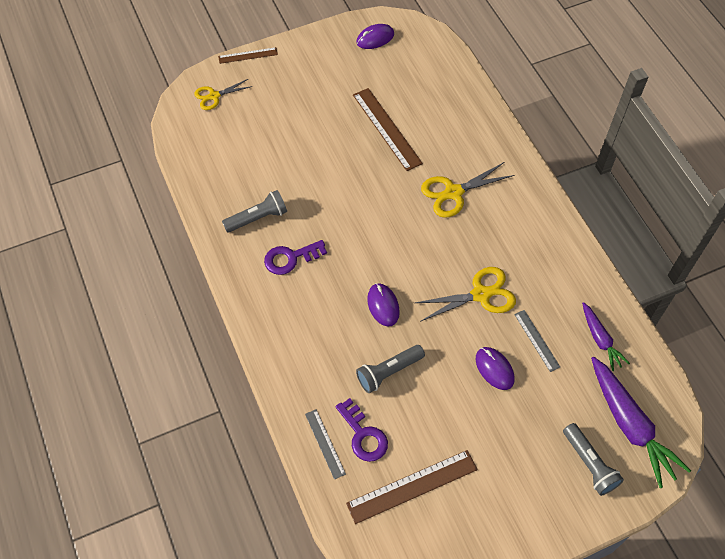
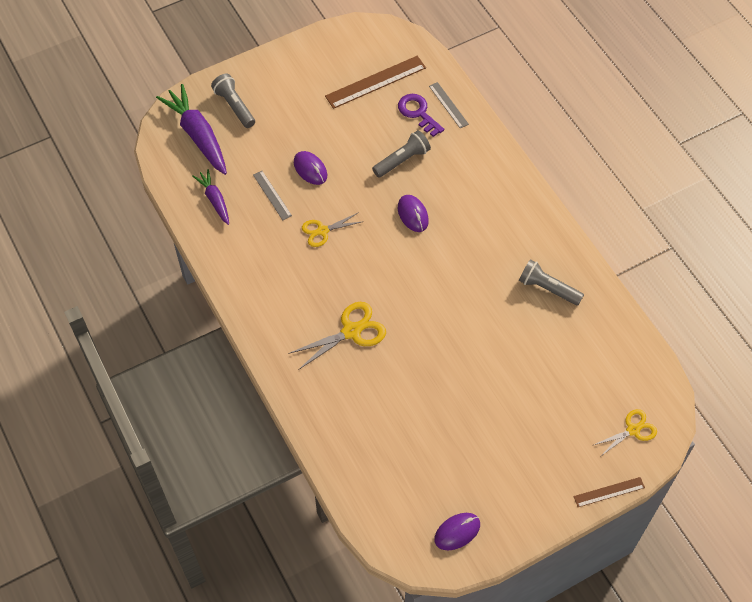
camera: 175 degrees right, 0 degrees up
(257, 218) = (548, 288): grey flashlight -> grey flashlight turned 60 degrees clockwise
(290, 258) = (506, 251): purple key -> none
(387, 128) = (429, 402): brown ruler -> none
(480, 294) = (322, 231): yellow scissors -> yellow scissors, size x0.65

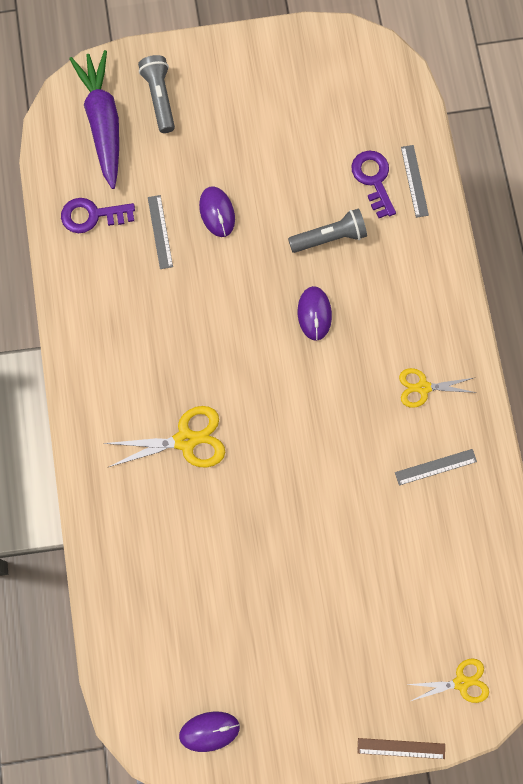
camera: 20 degrees right, 15 degrees up
(215, 200) = (92, 216): purple carrot -> purple key
(322, 231) = (201, 299): yellow scissors -> yellow scissors (423, 387)
(375, 82) = (339, 120): brown ruler -> none
(548, 288) = (435, 467): grey flashlight -> grey ruler

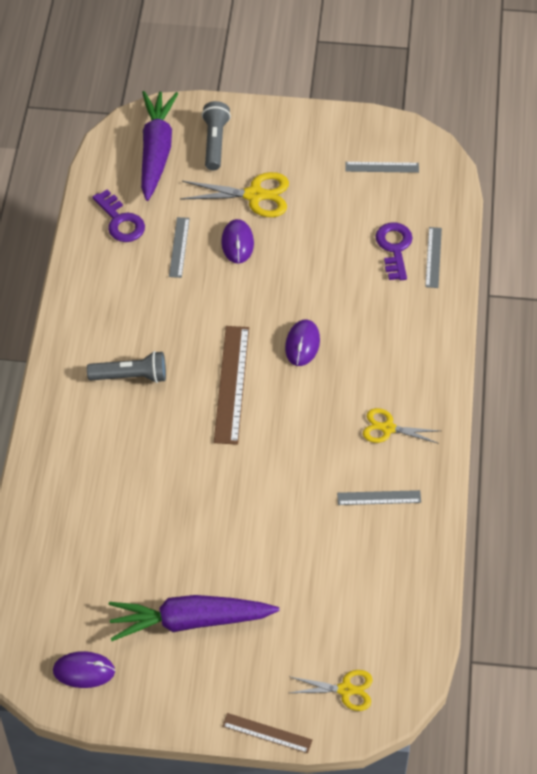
camera: 15 degrees right, 20 degrees down
(92, 216) = (121, 221): purple key -> purple key turned 135 degrees counterclockwise
(185, 440) = (145, 420): yellow scissors -> yellow scissors (254, 195)
(258, 377) = (231, 384): none -> brown ruler
(295, 649) = (191, 621): none -> purple carrot
(329, 237) = (337, 285): grey flashlight -> grey flashlight (131, 376)
(335, 87) = (382, 167): none -> grey ruler

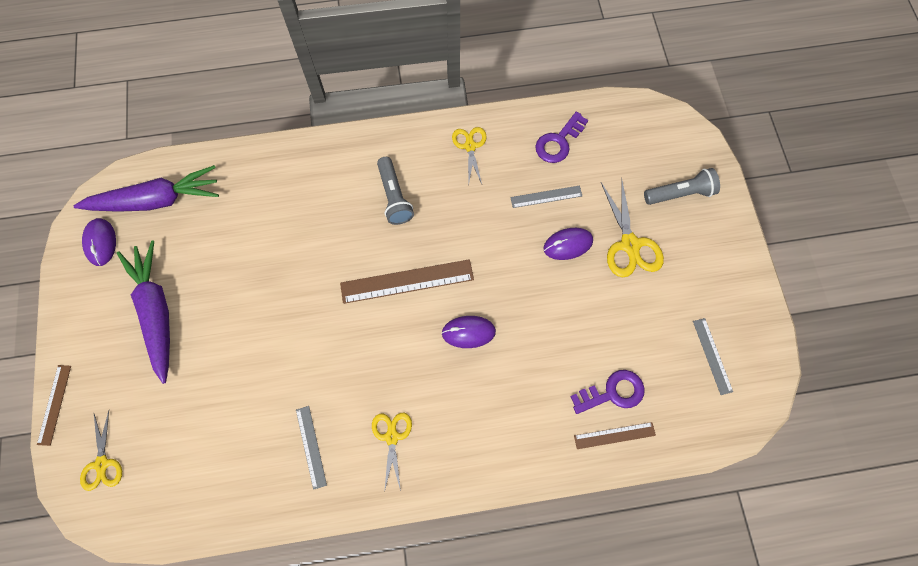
camera: 75 degrees right, 15 degrees up
(96, 297) = (470, 146): none -> yellow scissors
(156, 151) = (649, 148): purple carrot -> purple carrot (155, 200)
(433, 257) = (614, 435): grey ruler -> brown ruler

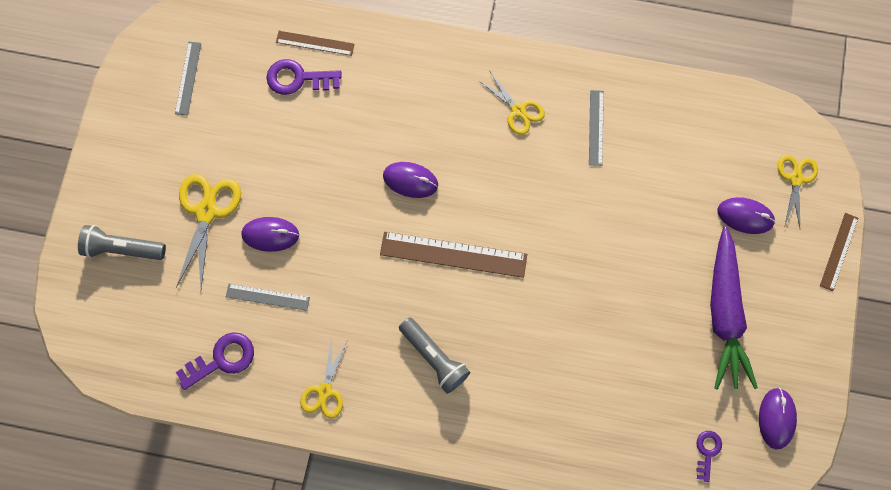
camera: 160 degrees left, 5 degrees up
(148, 408) = (745, 216): none -> purple mouse
(155, 200) = (707, 451): purple carrot -> purple key
(392, 437) = (518, 110): yellow scissors -> yellow scissors turned 60 degrees counterclockwise
(394, 197) = (434, 357): grey flashlight -> grey flashlight turned 135 degrees clockwise

